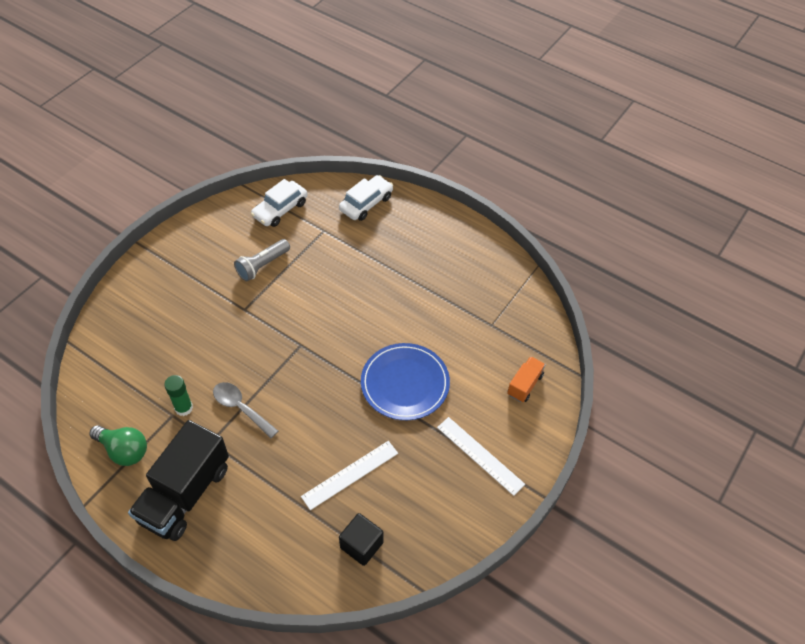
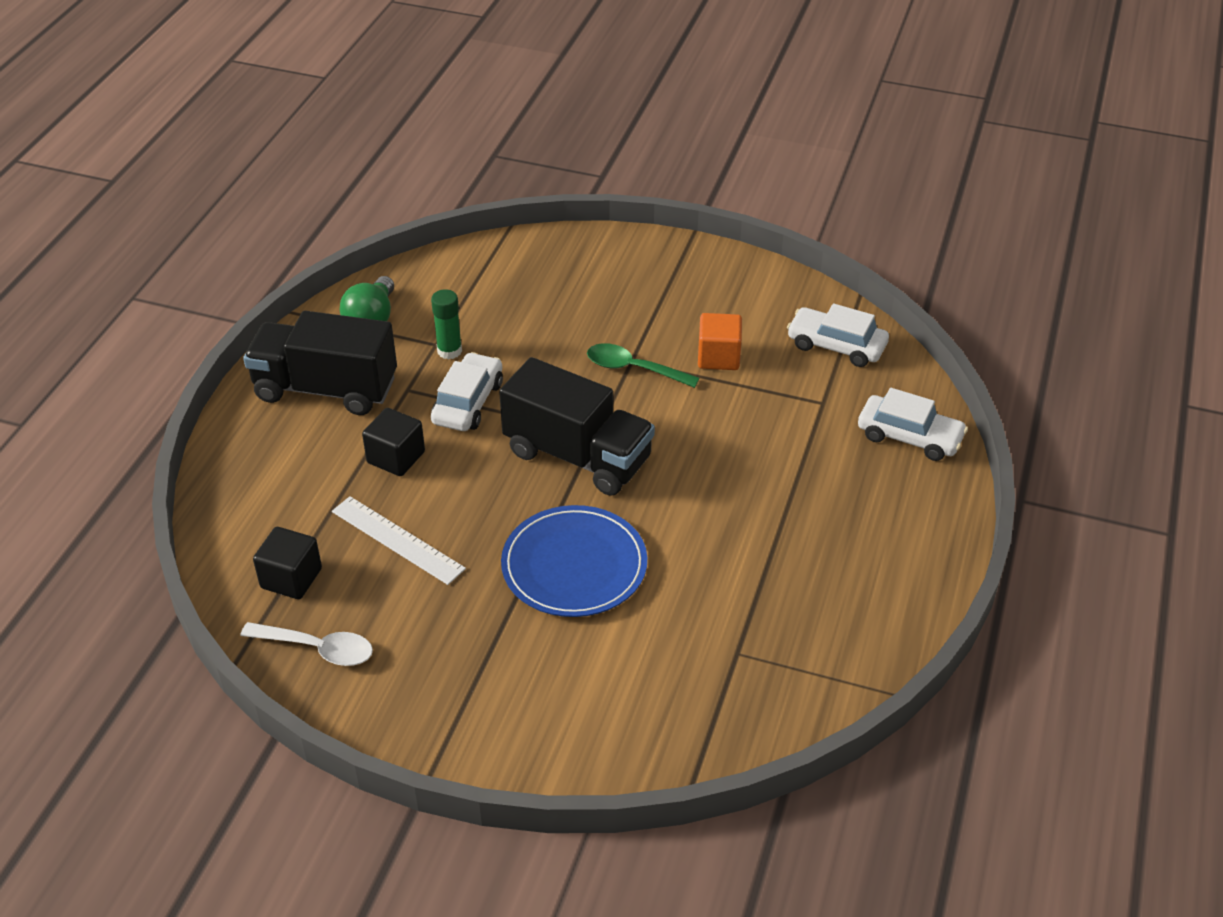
camera: 75 degrees right, 10 degrees down
(241, 408) = (468, 402): grey spoon -> white car
(252, 310) = (633, 369): none -> green spoon
(262, 265) = (718, 357): grey flashlight -> orange cube
(274, 461) = (396, 457): none -> black cube
(316, 359) = (577, 456): none -> black truck
(426, 538) = (318, 649): none -> white spoon
(480, 455) = (475, 686): white ruler -> none
(524, 385) = (631, 722): orange truck -> none

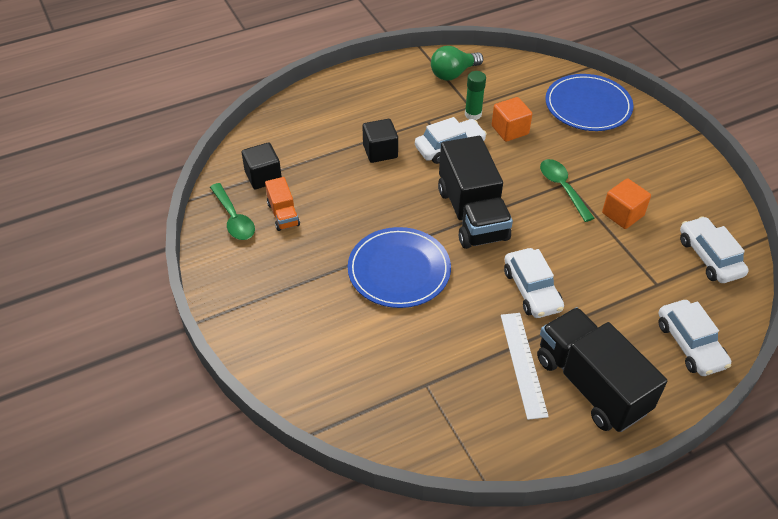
camera: 45 degrees right, 5 degrees up
(318, 649) = (234, 219): white spoon -> green spoon
(326, 389) = (389, 95): black truck -> black truck (591, 384)
(371, 601) = (283, 214): none -> orange truck
(397, 540) = (331, 193): white ruler -> white ruler (523, 364)
(509, 343) = (510, 130): none -> orange cube
(558, 268) = (588, 106): none -> blue plate
(724, 489) = (532, 290): none -> white car

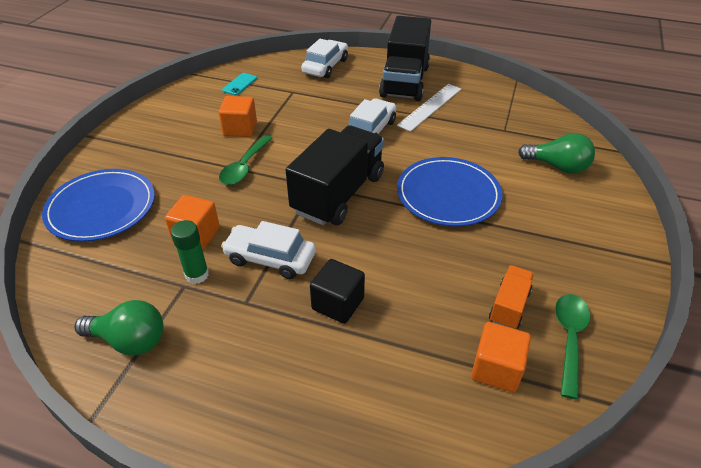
camera: 135 degrees left, 5 degrees down
(263, 177) = (496, 369): black cube -> orange cube
(341, 368) = (557, 166): none -> green light bulb
(709, 257) = (239, 84): white car -> turquoise phone

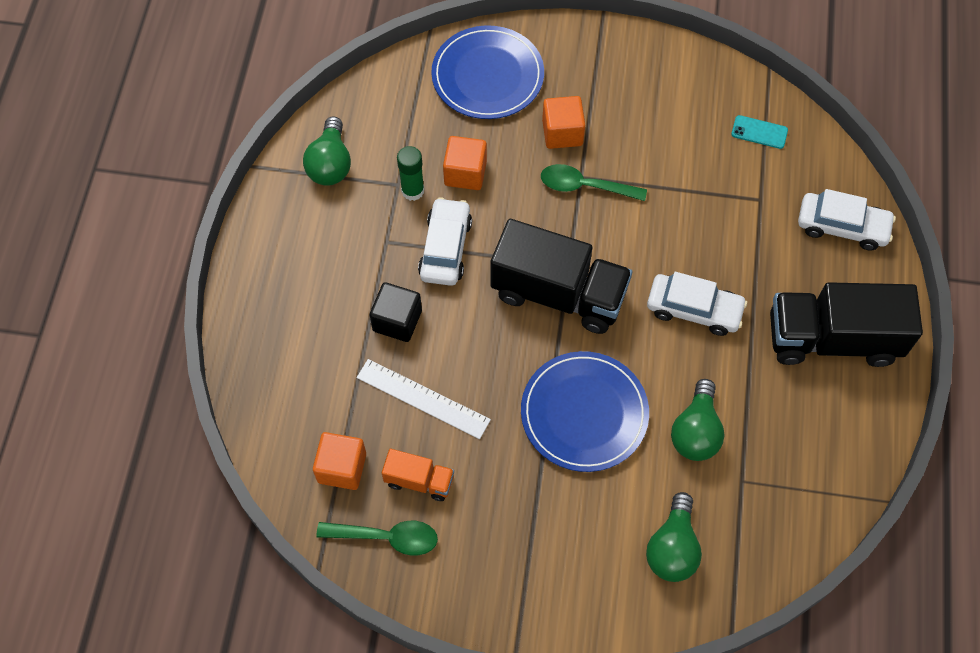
camera: 80 degrees right, 20 degrees up
(240, 129) = (657, 161): orange cube -> orange cube (562, 133)
(430, 107) = (774, 379): white ruler -> white ruler (423, 398)
(467, 143) = (696, 431): none -> green light bulb

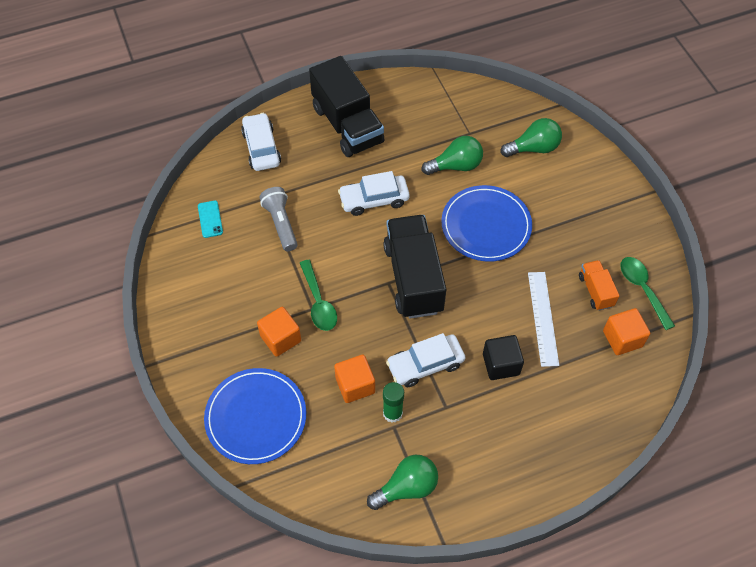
camera: 120 degrees left, 5 degrees down
(694, 309) = (374, 200): white car -> white car turned 90 degrees counterclockwise
(713, 197) = (281, 224): none -> grey flashlight

